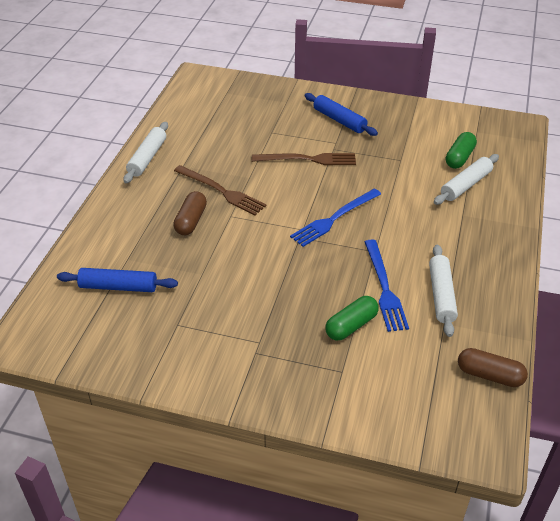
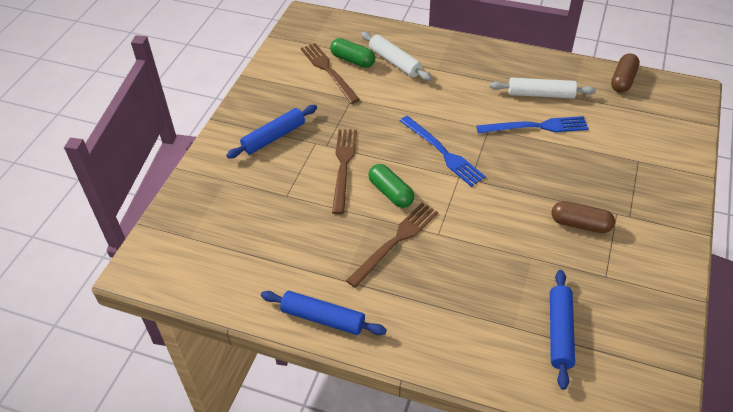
camera: 85 degrees left, 5 degrees up
(147, 158) = (323, 318): white rolling pin -> blue rolling pin
(191, 221) = (447, 269): brown capsule -> brown capsule (580, 224)
(351, 326) = (585, 151): green capsule -> green capsule (390, 193)
(437, 144) = (329, 71): none -> brown fork

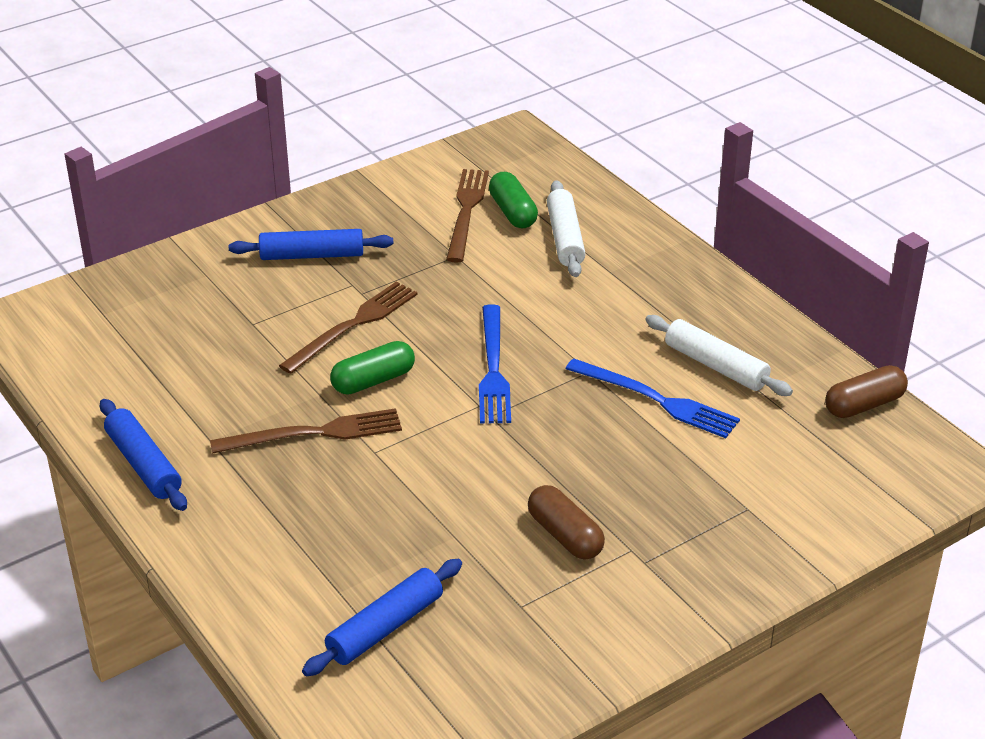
camera: 35 degrees right, 10 degrees down
(390, 193) = (373, 380): green capsule -> green capsule turned 60 degrees clockwise

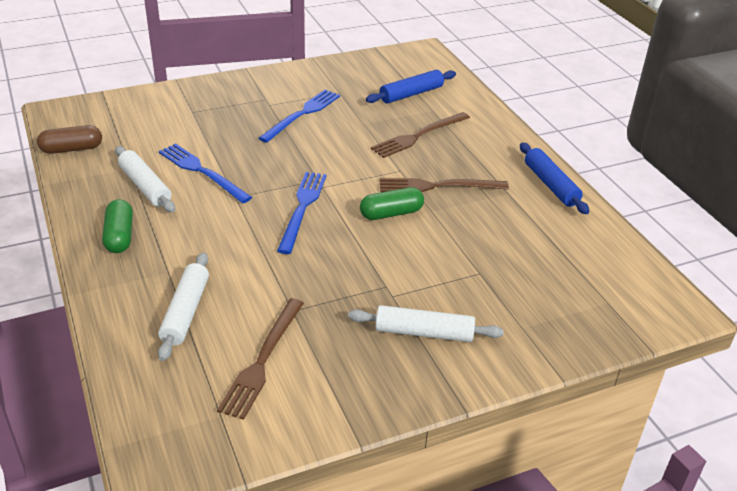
camera: 170 degrees left, 0 degrees up
(312, 255) = (424, 332): blue rolling pin -> white rolling pin
(352, 326) = (399, 257): brown fork -> brown fork (419, 135)
(513, 212) = (218, 351): green capsule -> green capsule (119, 236)
(565, 535) = (302, 115): brown capsule -> blue fork

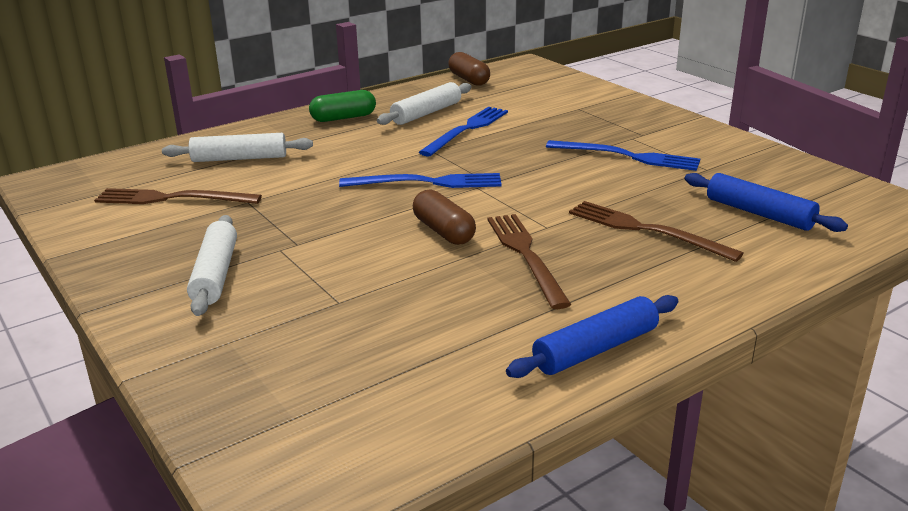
camera: 80 degrees right, 10 degrees down
(391, 213) = (443, 231): green capsule -> brown capsule

